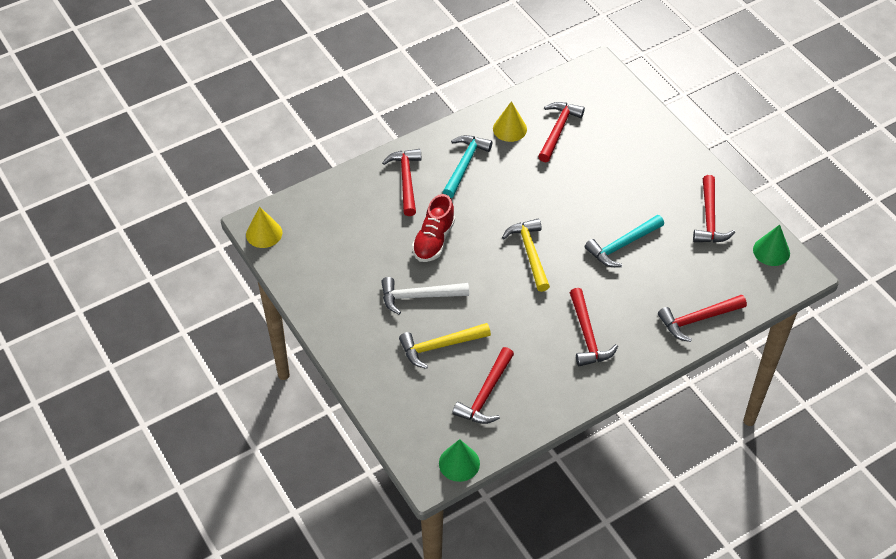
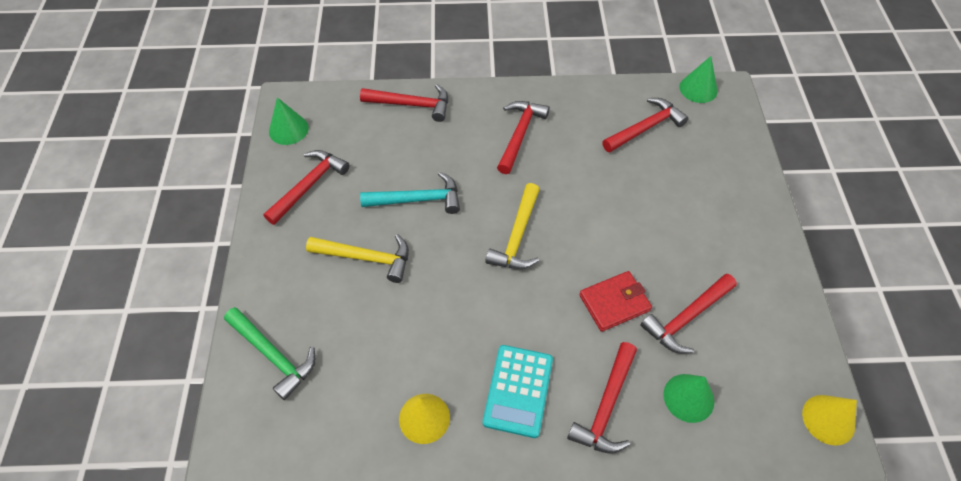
camera: 150 degrees left, 5 degrees up
(357, 207) = (688, 397): none -> green cone
(419, 296) = (664, 245): white hammer -> none
(433, 240) = (614, 303): red shoe -> red wallet
(440, 346) = (666, 186): yellow hammer -> yellow hammer (366, 258)
(464, 165) = (518, 390): turquoise hammer -> turquoise calculator
(558, 130) = (367, 380): red hammer -> red hammer (687, 317)
(625, 118) = (273, 355): none -> green hammer

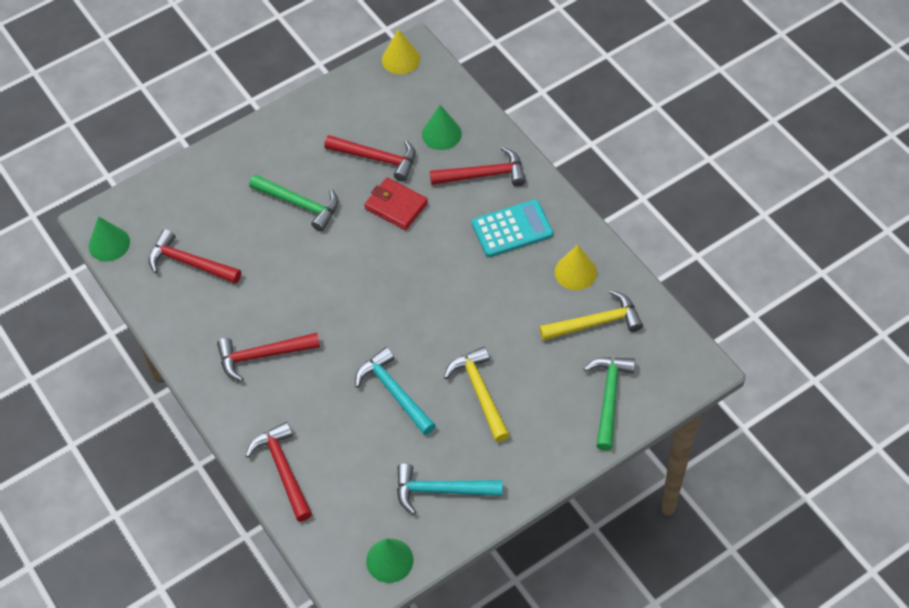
camera: 120 degrees left, 0 degrees up
(309, 186) = (441, 490): red hammer -> turquoise hammer
(517, 236) = (379, 298): yellow hammer -> yellow hammer (595, 323)
(664, 228) = (299, 204): none -> green hammer

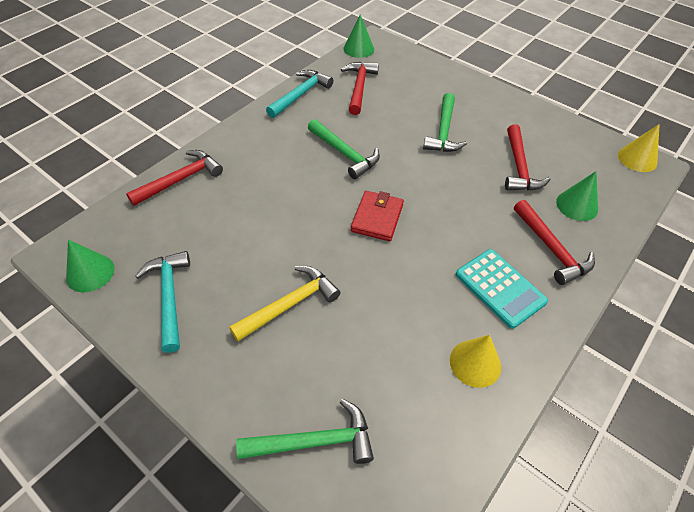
camera: 70 degrees right, 5 degrees down
(263, 355) = (288, 143): red hammer -> none
(300, 305) = (344, 154): none -> green hammer
(394, 392) = (273, 235): turquoise hammer -> turquoise hammer (300, 95)
(396, 206) = (476, 191): red wallet -> red wallet (377, 218)
(595, 323) = (414, 401): yellow hammer -> none

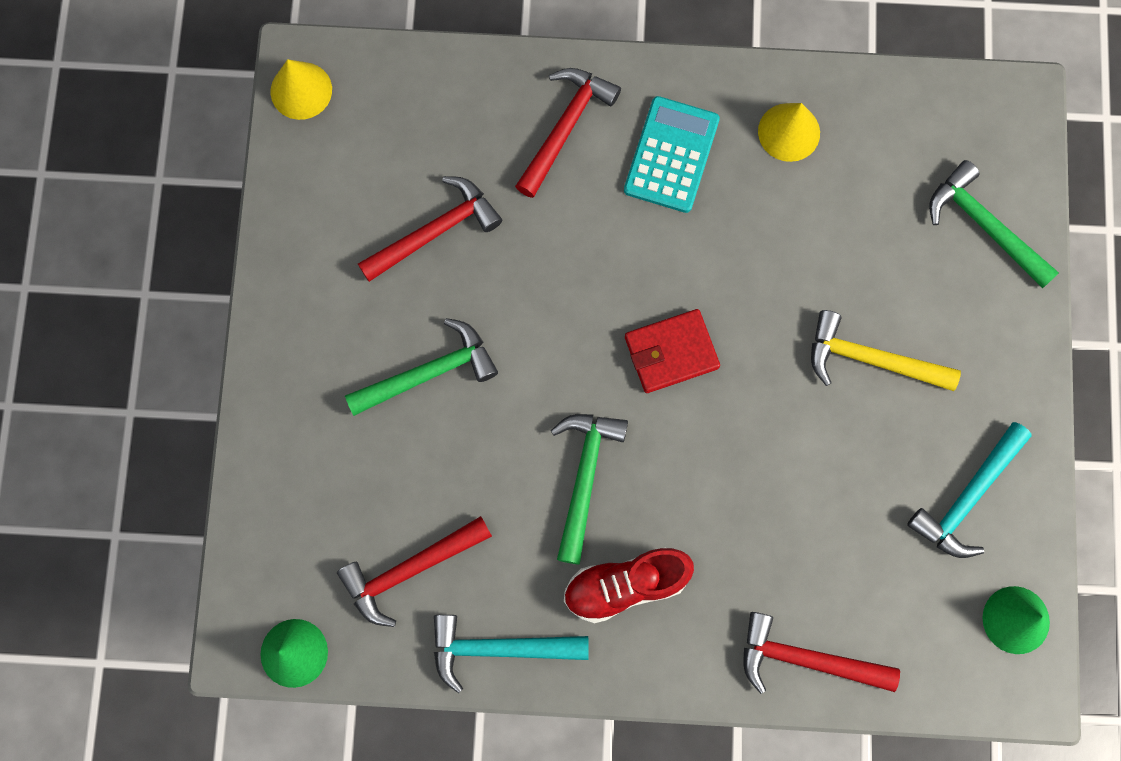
camera: 125 degrees left, 25 degrees up
(283, 141) = (625, 585): none -> red shoe
(577, 205) = (462, 129): green cone -> none

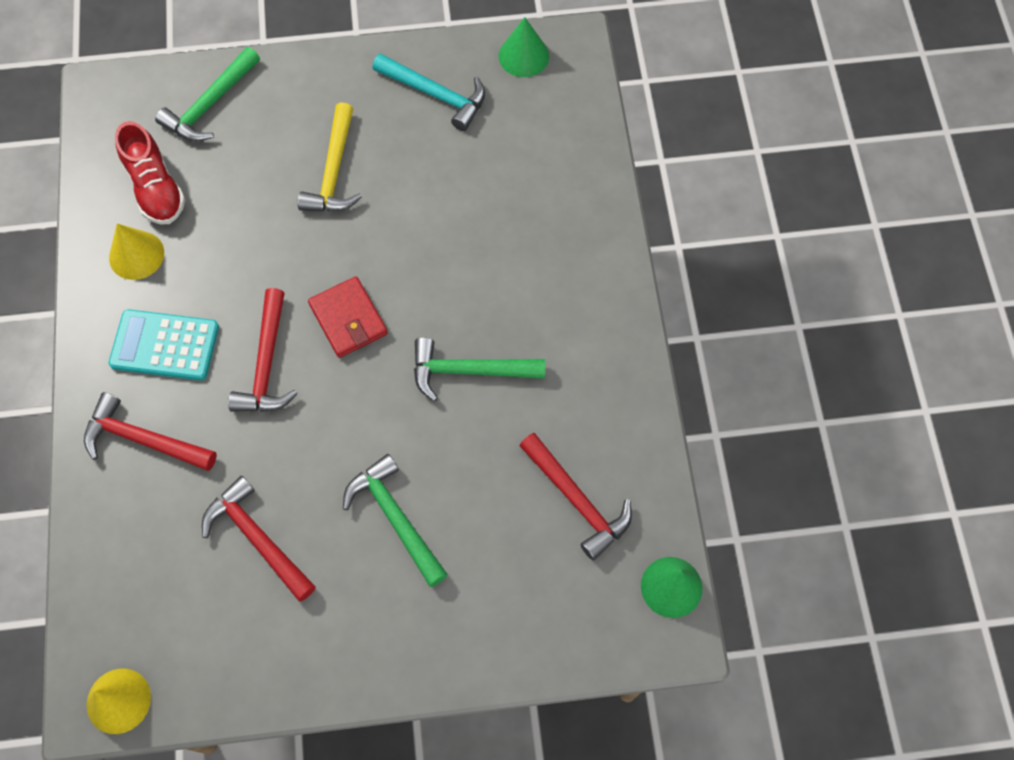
camera: 100 degrees left, 10 degrees down
(499, 648) = (627, 414): turquoise hammer -> none
(625, 585) = (554, 325): red shoe -> red shoe (156, 188)
(806, 659) = (584, 188): red hammer -> red hammer (266, 363)

